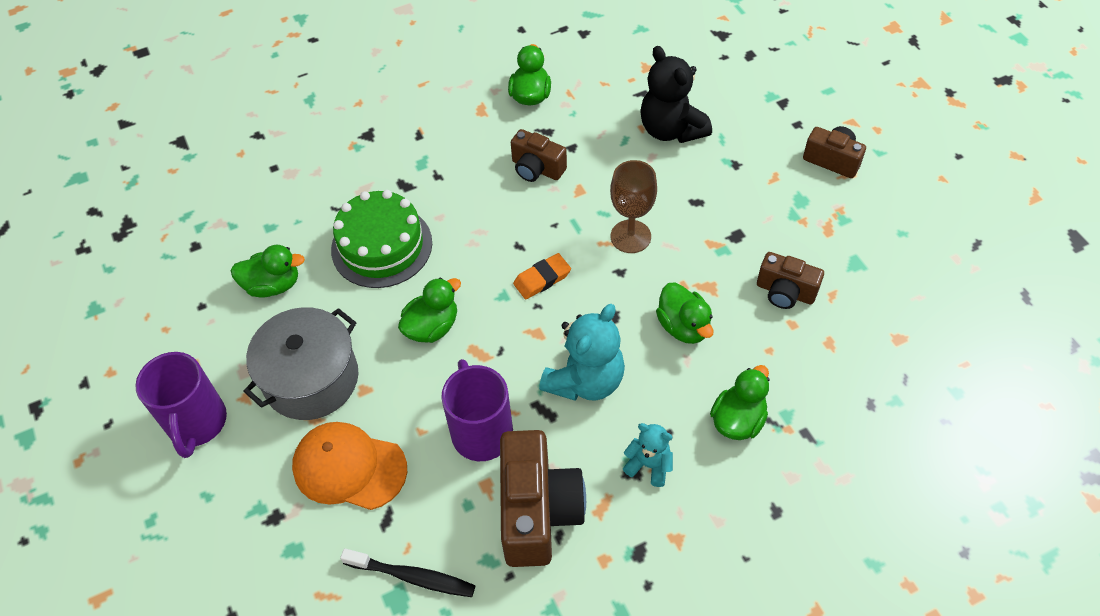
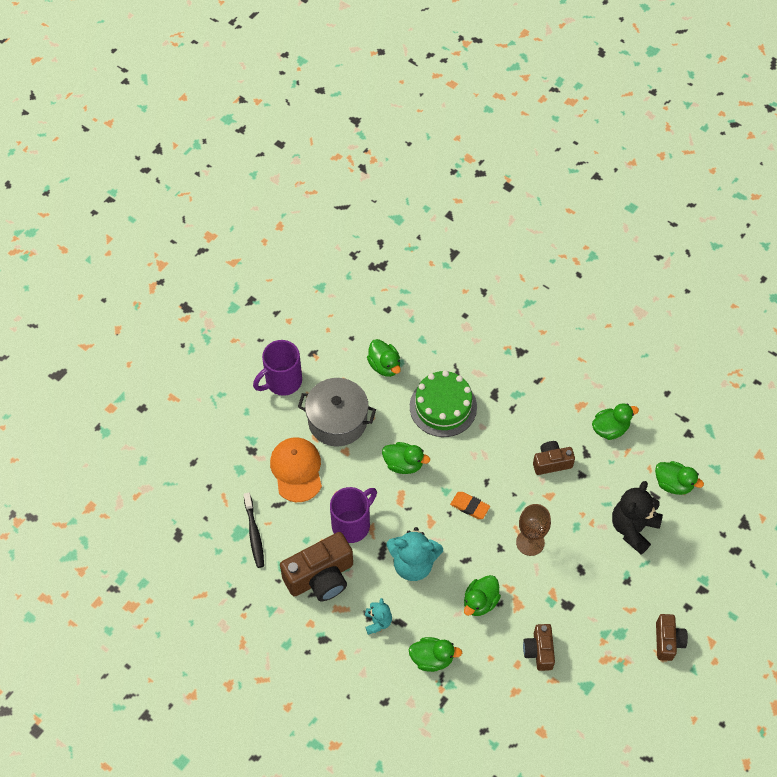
camera: 60 degrees right, 5 degrees up
(537, 169) = (551, 462): brown camera -> brown camera turned 75 degrees clockwise
(637, 71) = (673, 484): none -> green duck

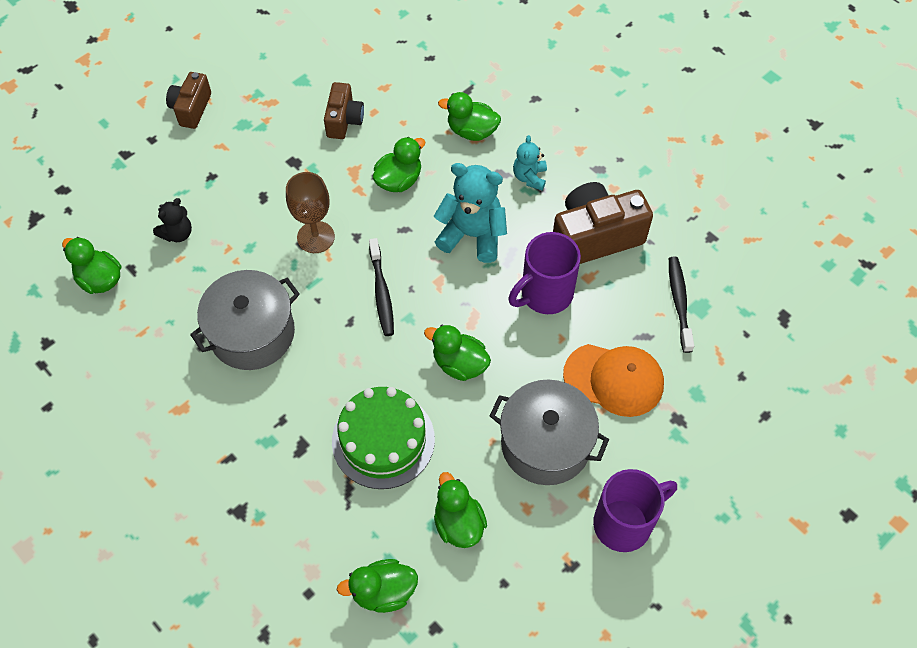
camera: 170 degrees left, 0 degrees up
(296, 470) = (614, 379): orange cap -> orange cap turned 75 degrees counterclockwise
(470, 506) = (381, 293): orange eraser -> black toothbrush
(551, 462) = (252, 333): brown camera -> grey pot
(610, 429) = (152, 367): green duck -> green duck (383, 592)
(633, 528) = (177, 233): black teddy bear -> black teddy bear, size x0.55

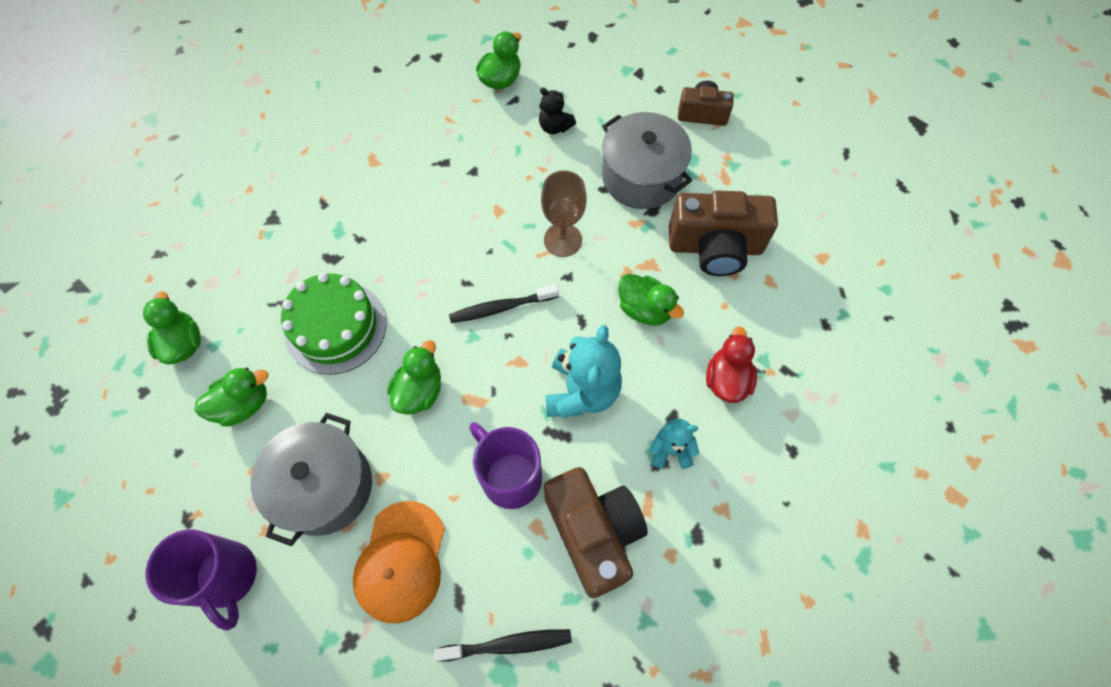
camera: 85 degrees right, 5 degrees up
(252, 333) = (450, 202): grey pot -> grey pot (641, 177)
(344, 120) = (715, 247): brown camera -> brown camera, size x1.74
(471, 131) = (726, 379): green duck -> red duck

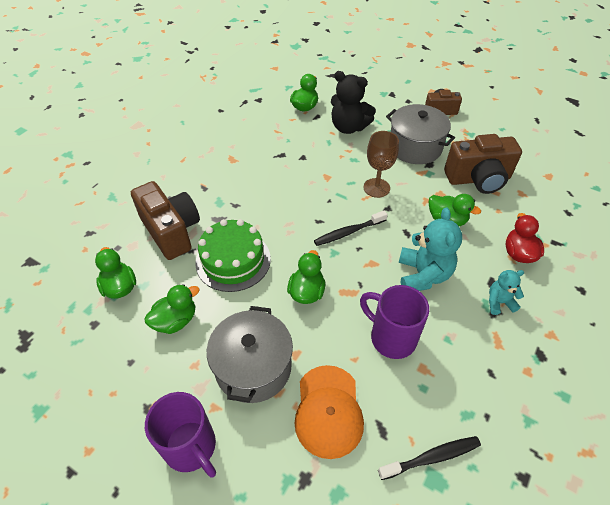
camera: 10 degrees left, 15 degrees down
(554, 127) = (348, 127): black teddy bear -> black teddy bear, size x1.81
(594, 533) = (466, 365): brown camera -> brown camera (171, 231)

